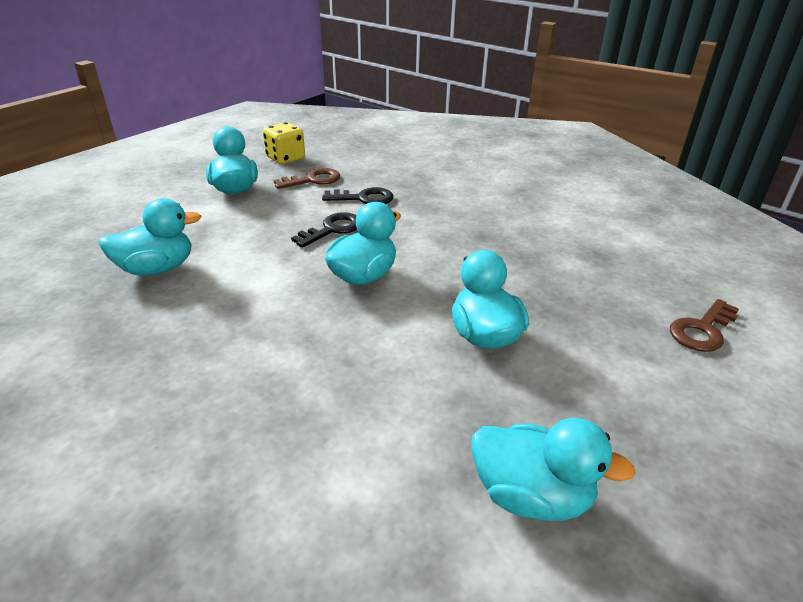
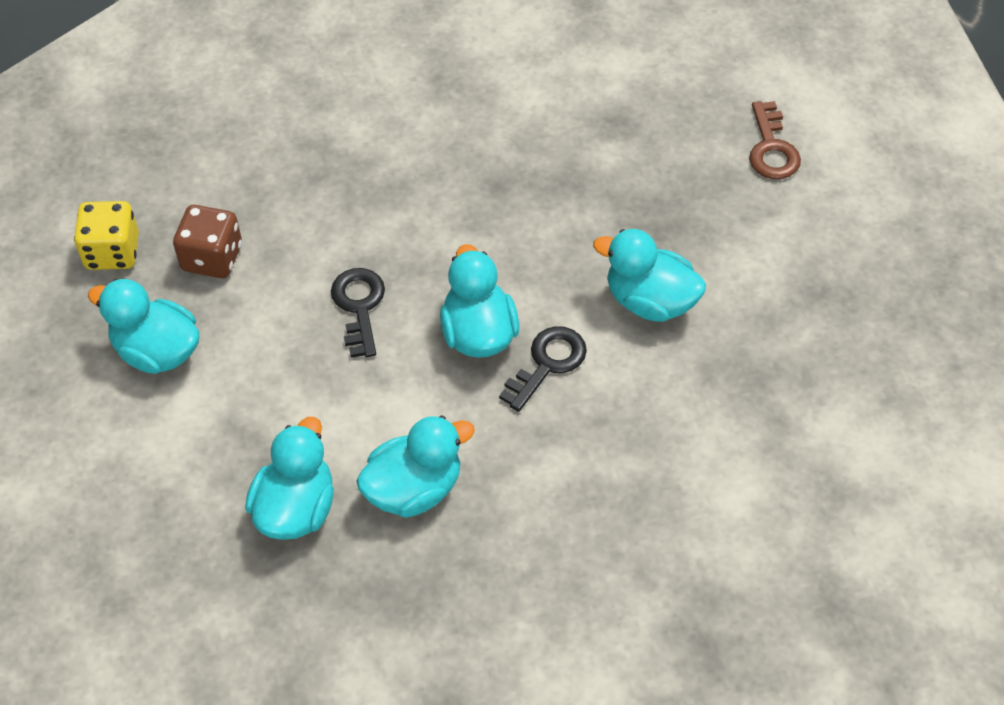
camera: 50 degrees left, 20 degrees up
(313, 180) = (212, 258): brown key -> brown dice
(364, 198) = (313, 235): black key -> black key (547, 364)
(531, 495) = (827, 395): turquoise duck -> turquoise duck (414, 489)

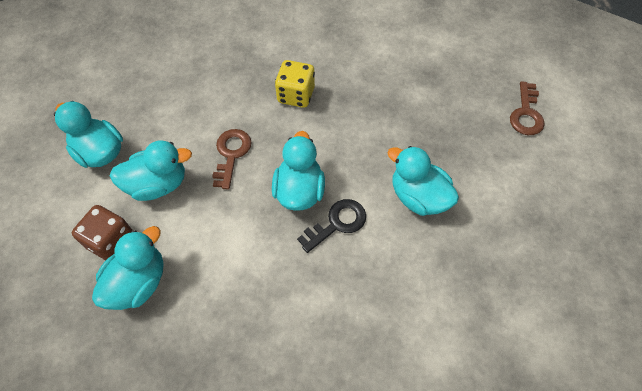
camera: 15 degrees right, 5 degrees up
(112, 252) = (102, 85): yellow dice -> yellow dice (296, 95)
(212, 258) = (157, 102): brown dice -> brown dice (111, 241)
(359, 307) = (231, 154): black key -> brown key
(414, 489) = (219, 290): turquoise duck -> turquoise duck (158, 184)

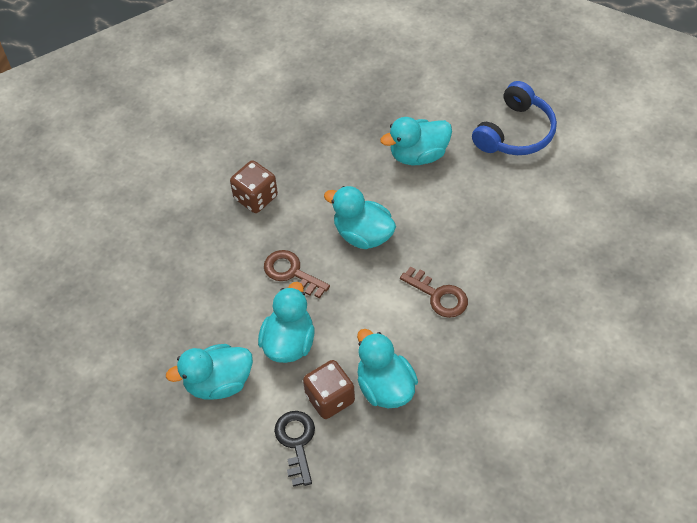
camera: 60 degrees left, 5 degrees down
(296, 95) = (256, 198): yellow dice -> brown dice
(337, 223) = (410, 220): black key -> black key (296, 442)
(506, 274) = (515, 132): none -> blue headphones
(526, 114) = (384, 47): brown key -> brown key (438, 296)

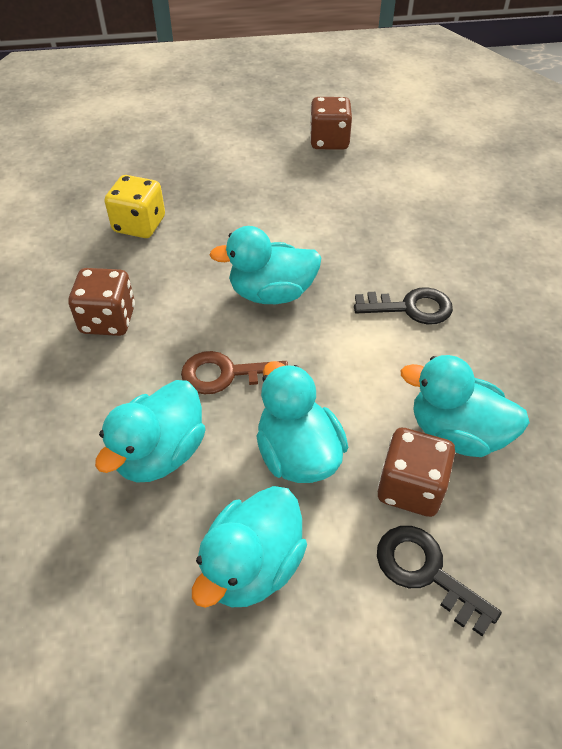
camera: 40 degrees left, 5 degrees down
(325, 136) = (139, 225): none -> yellow dice
(418, 155) = (257, 197): turquoise duck -> turquoise duck (160, 453)
(438, 296) = (410, 307): brown key -> black key
(515, 132) = (329, 141): blue headphones -> brown dice

